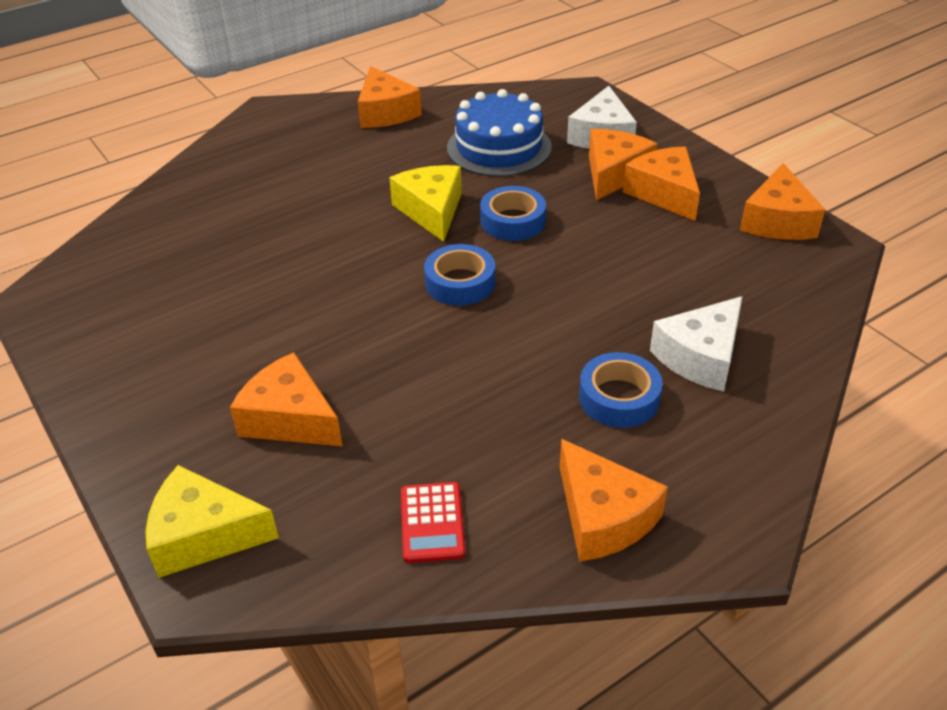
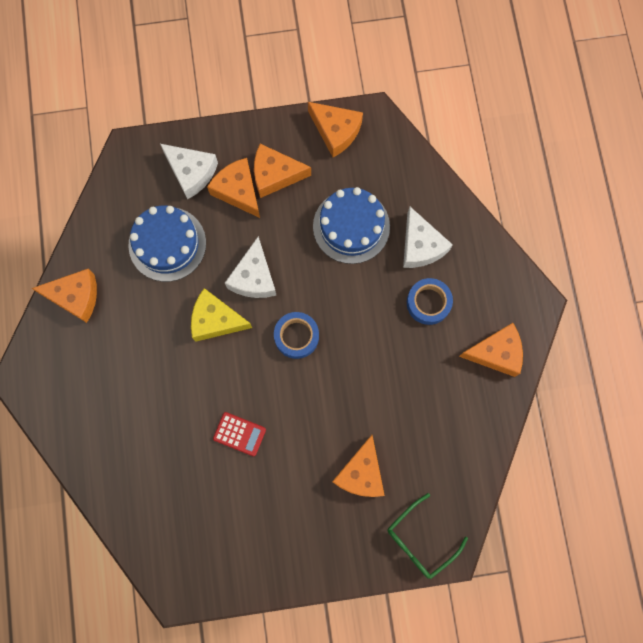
camera: 65 degrees left, 35 degrees up
(204, 535) = (420, 540): yellow cheese -> green glasses
(290, 418) = (361, 473): orange cheese -> orange cheese turned 45 degrees counterclockwise
(432, 523) = (463, 431): red calculator -> red calculator (239, 434)
(513, 221) = (254, 277): blue tape -> white cheese
(661, 278) = (351, 226): none -> blue cake

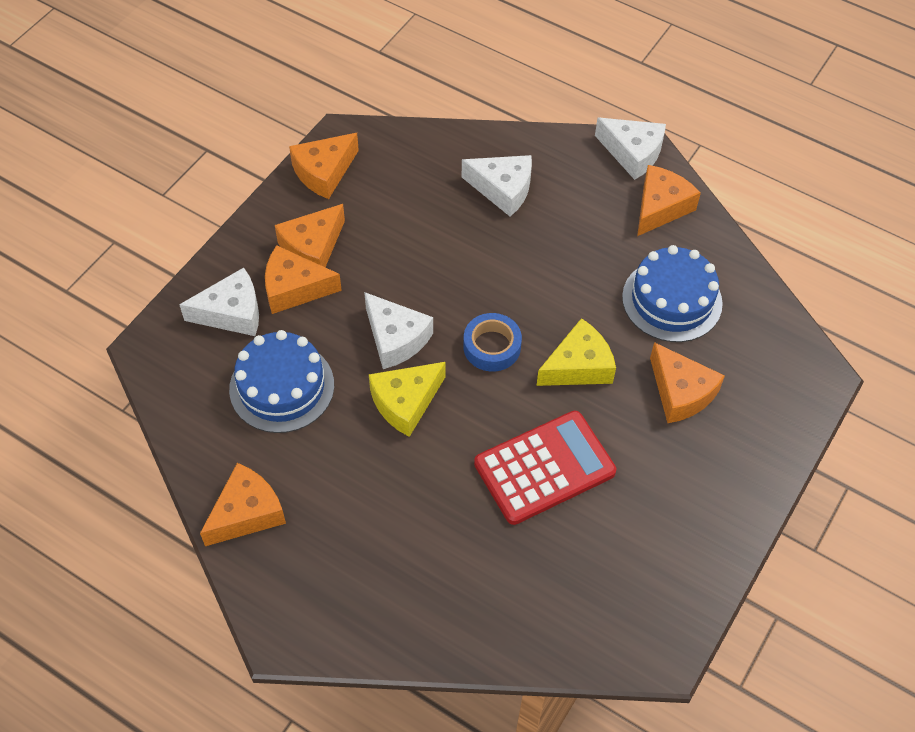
camera: 50 degrees left, 20 degrees down
(239, 434) = (544, 468): red calculator -> red calculator, size x1.99
(327, 398) = (578, 366): none -> yellow cheese
(336, 131) = (324, 172): orange cheese -> orange cheese turned 150 degrees clockwise
(351, 226) = (428, 226): blue cake -> blue cake (672, 300)
(420, 540) = (790, 392): green glasses -> none
(428, 303) = (563, 222): blue tape -> none
(525, 301) = (632, 153): none -> white cheese

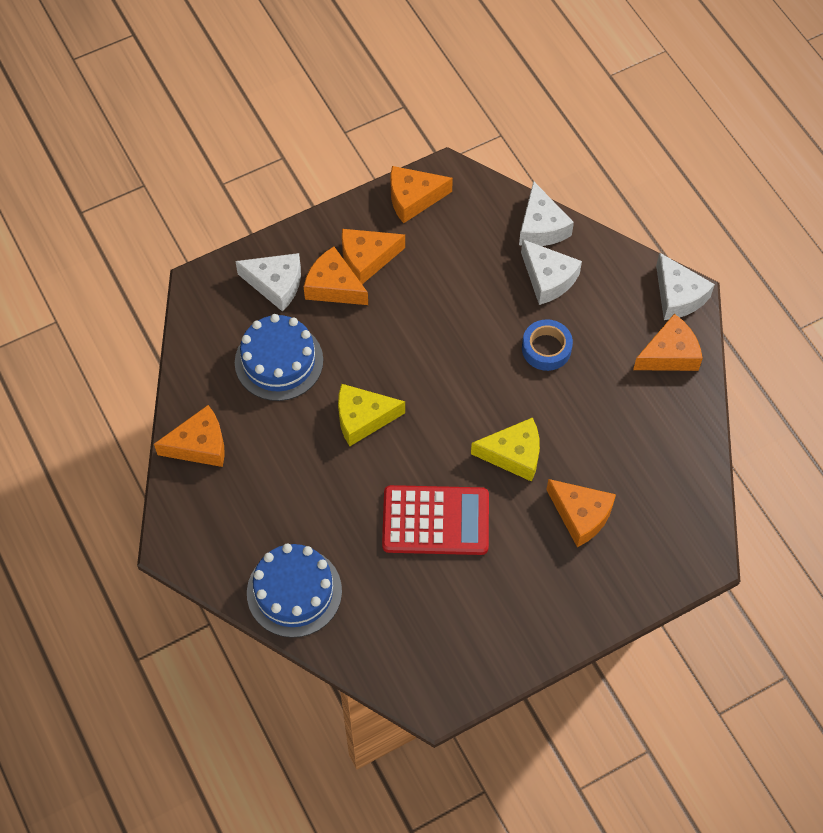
camera: 30 degrees right, 5 degrees up
(396, 338) = (386, 364): white cheese -> white cheese (541, 227)
(492, 347) = (456, 406): blue tape -> blue tape (546, 348)
(672, 300) = (625, 437): blue cake -> blue cake (294, 592)
(680, 392) = (581, 515): orange cheese -> orange cheese turned 45 degrees counterclockwise

